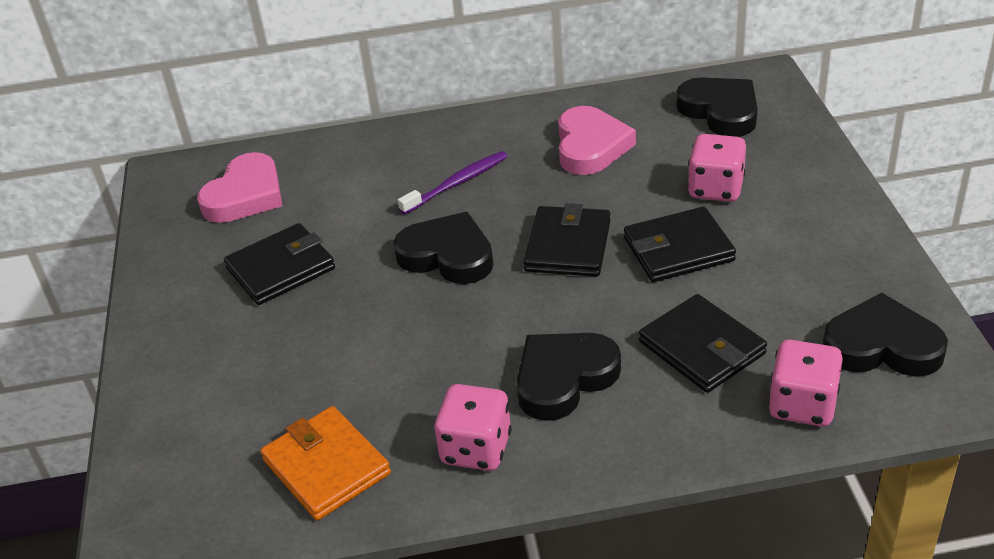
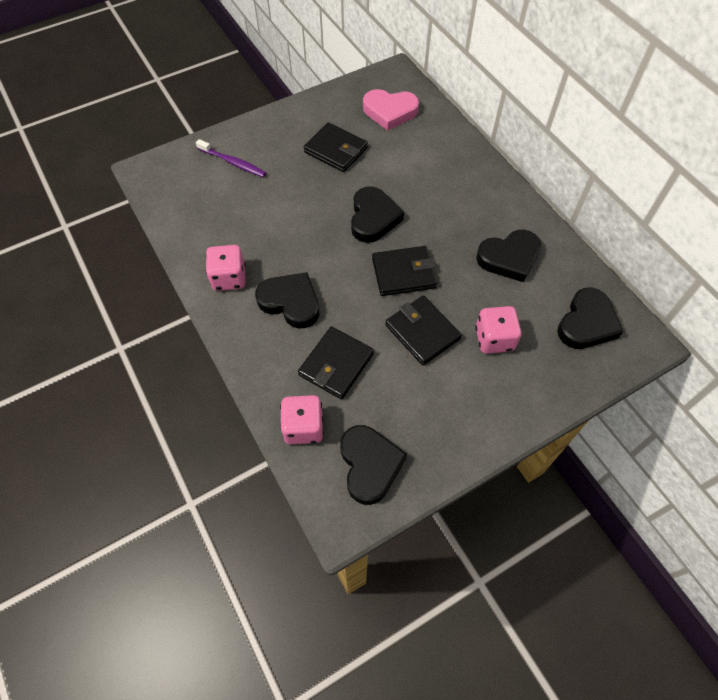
camera: 65 degrees right, 20 degrees up
(326, 467) = (202, 221): orange wallet -> none
(456, 183) = (440, 201): purple toothbrush -> purple toothbrush (233, 162)
(590, 146) = (509, 258): pink heart -> black heart

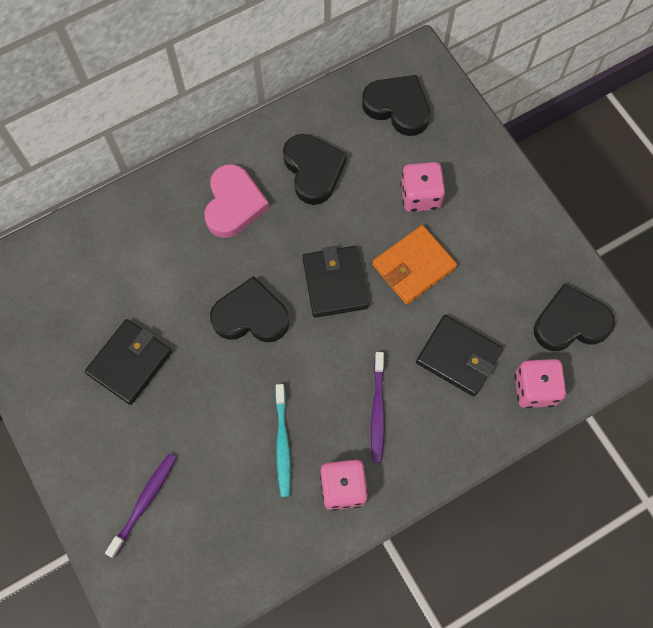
camera: 90 degrees left, 10 degrees up
(268, 239) = (282, 443): none -> turquoise toothbrush
(290, 302) = (377, 410): black heart -> purple toothbrush
(390, 112) = (61, 292): pink heart -> pink heart (234, 204)
(422, 332) = (413, 266): black wallet -> orange wallet

